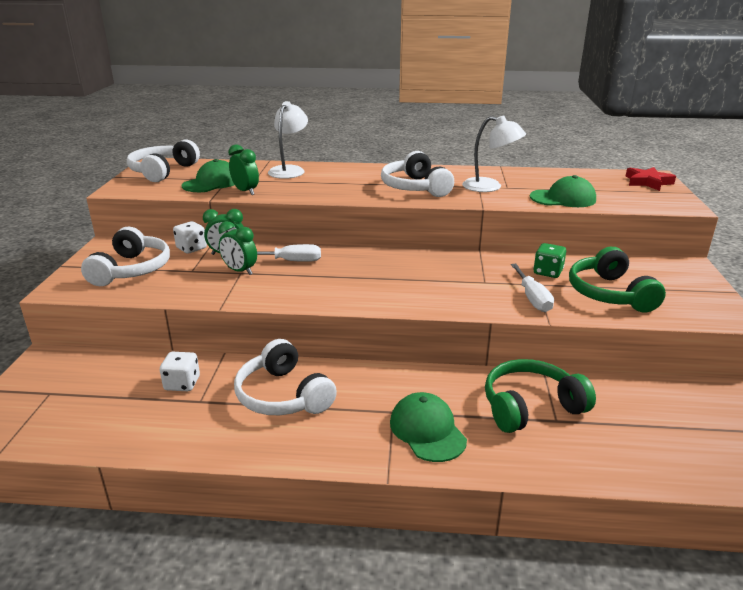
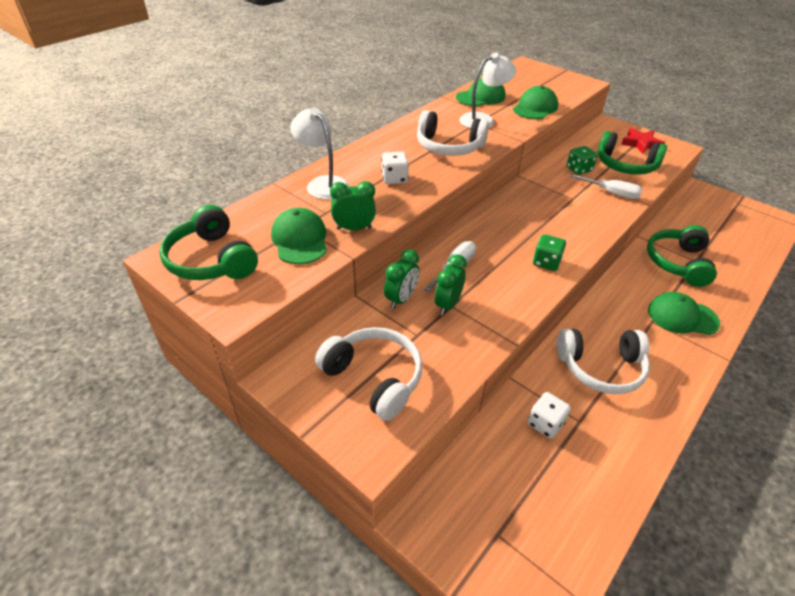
camera: 55 degrees left, 15 degrees up
(163, 171) = (211, 260): white headphones -> green headphones
(191, 248) = (362, 317): white dice -> white dice (394, 179)
(240, 271) = (448, 304): green clock -> green clock turned 135 degrees clockwise
(352, 294) = (546, 262): none -> green dice
(532, 177) = (481, 97): none -> green cap
(648, 182) = (536, 71): red star -> red star (641, 144)

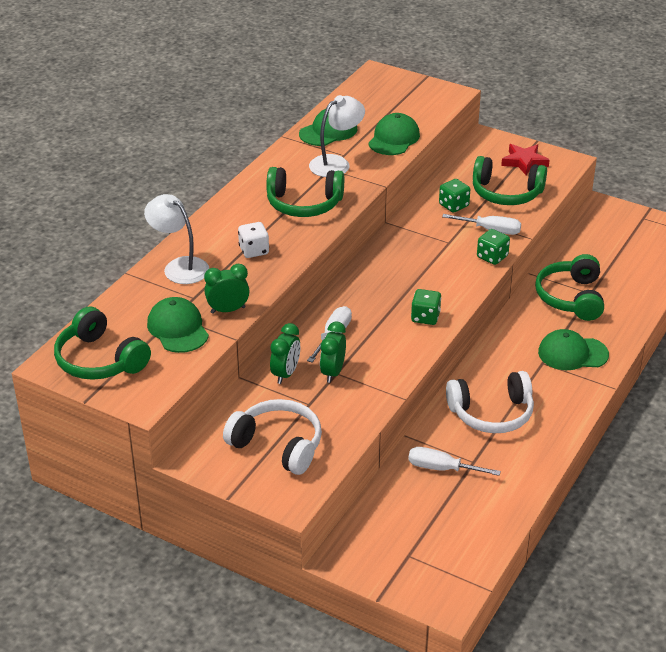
camera: 10 degrees left, 5 degrees down
(449, 147) = (304, 204): white headphones -> green headphones
(545, 423) = (441, 468): white dice -> white screwdriver
(612, 216) = (492, 257): none -> green dice

